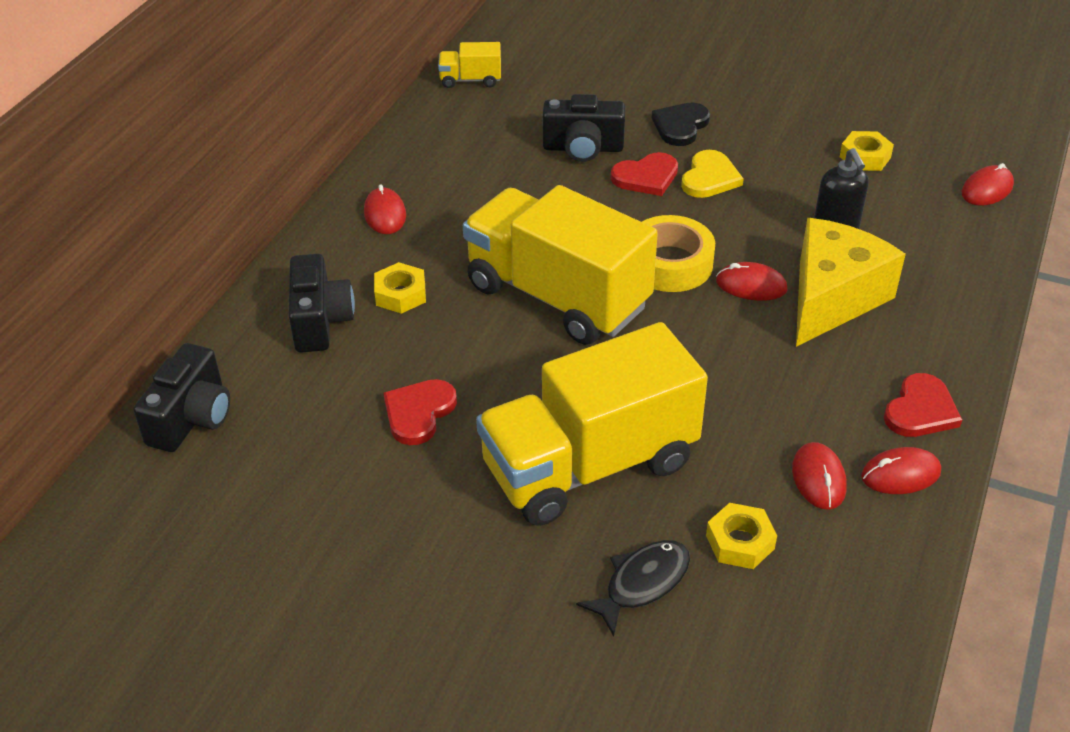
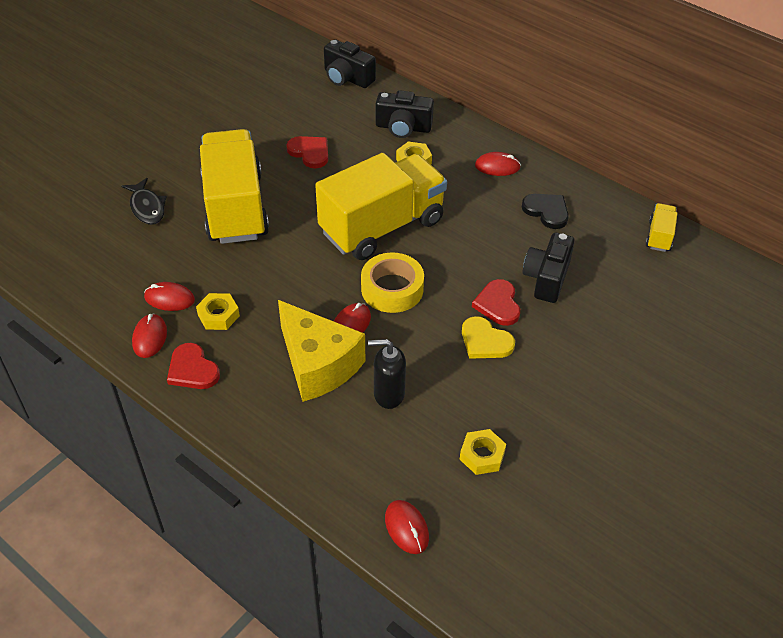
camera: 105 degrees right, 5 degrees up
(680, 126) = (562, 345): black heart -> black heart (547, 211)
(740, 542) = (148, 251): yellow nut -> yellow nut (218, 315)

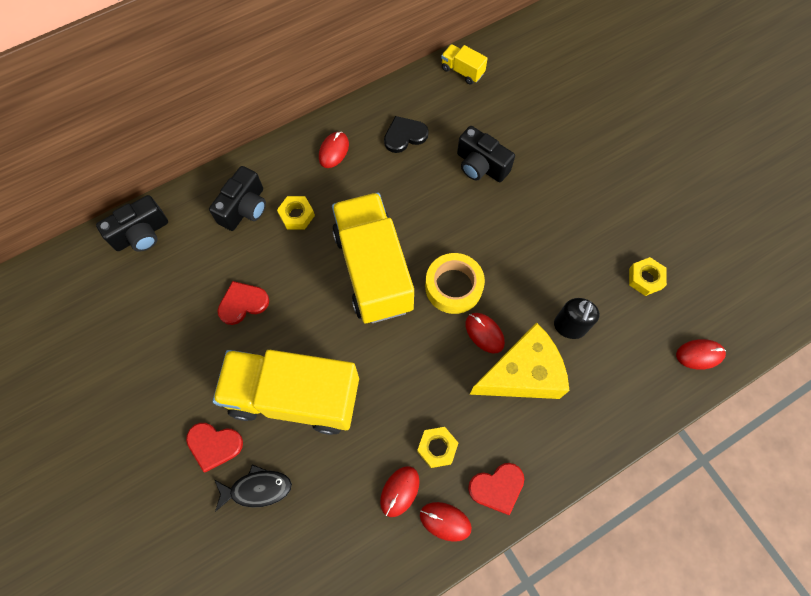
camera: 70 degrees left, 20 degrees up
(485, 341) = (534, 235): yellow heart -> none
(498, 304) = (497, 211): red heart -> red heart (214, 445)

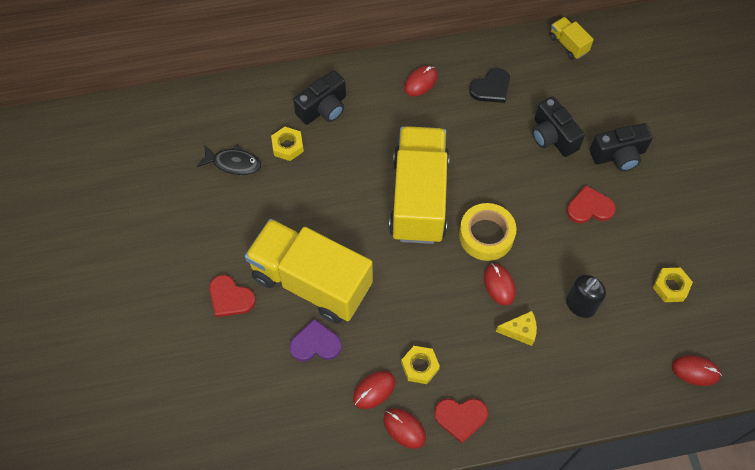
camera: 20 degrees right, 5 degrees down
(142, 234) = (227, 103): black camera -> black camera (618, 155)
(243, 303) = (294, 189): red heart -> red heart (589, 207)
(257, 489) = (254, 345): black fish -> black fish (234, 163)
(297, 215) = (367, 129): yellow nut -> yellow nut (287, 146)
(321, 463) = (315, 343): none -> purple heart
(404, 135) = (491, 88): black heart -> black heart turned 150 degrees clockwise
(522, 374) = (520, 331): yellow cheese -> yellow cheese, size x0.45

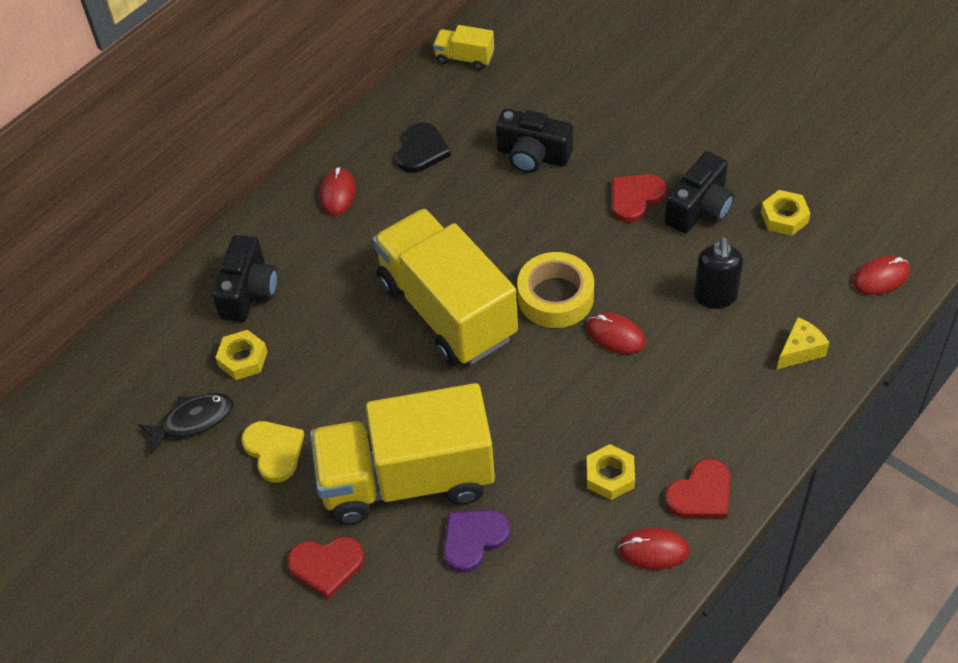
camera: 35 degrees left, 10 degrees down
(259, 212) = (274, 451): none -> yellow heart
(374, 390) = (584, 537): red mouse -> none
(520, 331) = (679, 364): yellow cheese -> yellow cheese (800, 351)
(618, 155) = (616, 130): black camera -> black camera (699, 209)

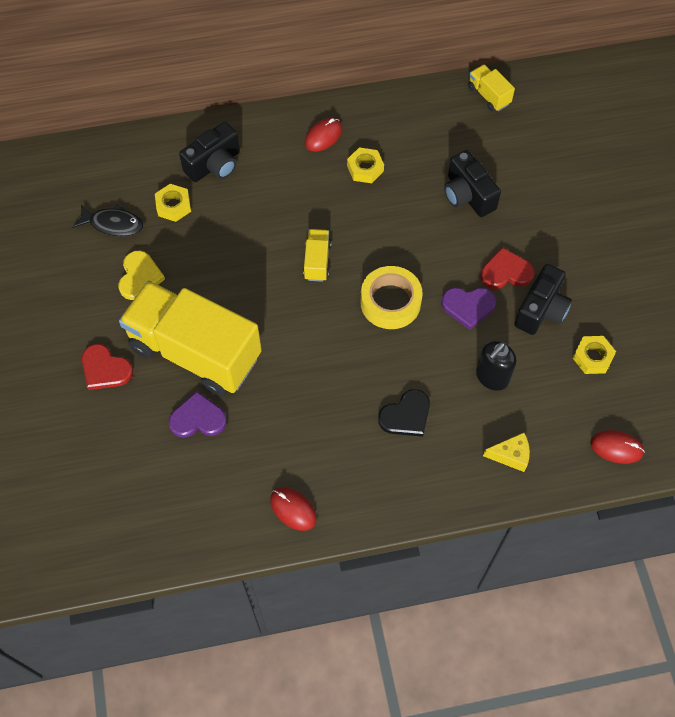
camera: 35 degrees right, 10 degrees up
(422, 150) = (401, 142): black heart -> black heart (406, 415)
(447, 310) = (317, 261): yellow truck -> yellow truck, size x0.41
(610, 476) = (312, 443): yellow nut -> yellow nut (365, 168)
(615, 335) = (403, 355): red mouse -> none
(631, 251) = (468, 306): none -> purple heart
(699, 209) = (541, 310): black camera -> black camera turned 45 degrees counterclockwise
(701, 494) = (355, 498): red heart -> none

